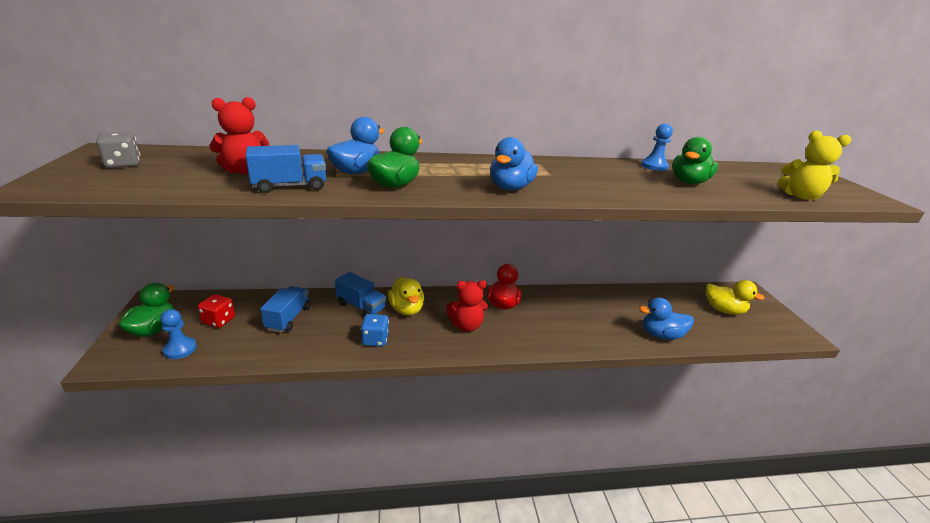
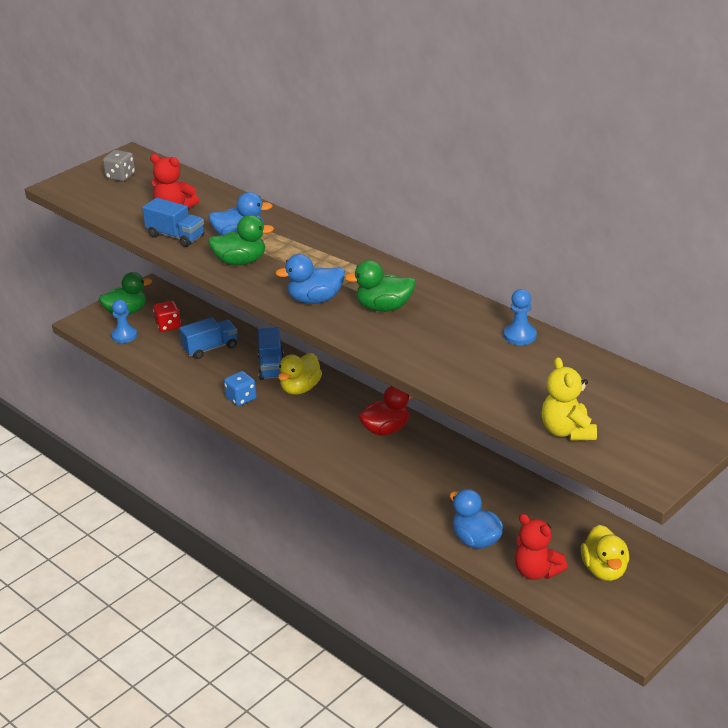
camera: 55 degrees right, 5 degrees up
(466, 325) = (322, 428): red teddy bear -> red teddy bear (536, 572)
(688, 182) = (495, 365): green duck -> green duck (384, 307)

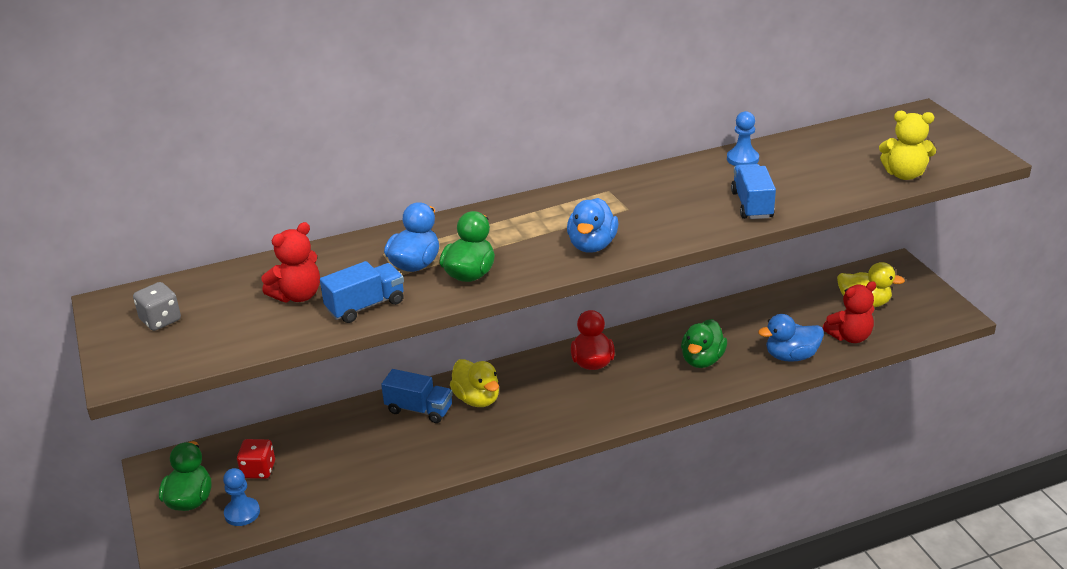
camera: 65 degrees left, 0 degrees up
(210, 348) = (340, 446): blue truck -> blue truck (752, 205)
(241, 398) = (460, 446): blue dice -> none
(384, 307) = (640, 211): green duck -> green duck (702, 360)

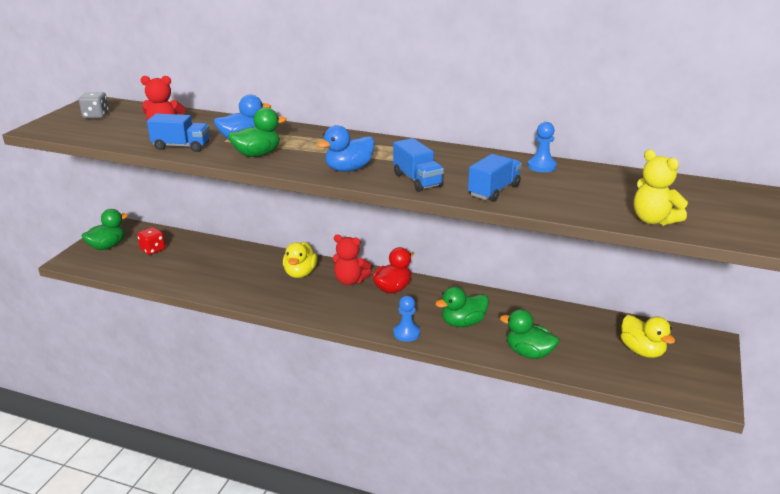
camera: 40 degrees right, 5 degrees down
(242, 513) = (115, 264): blue pawn -> blue pawn (406, 333)
(419, 409) = (264, 263): blue truck -> blue truck (417, 180)
(791, 356) = (528, 353): blue duck -> green duck
(849, 336) = (594, 365): red teddy bear -> red teddy bear (350, 281)

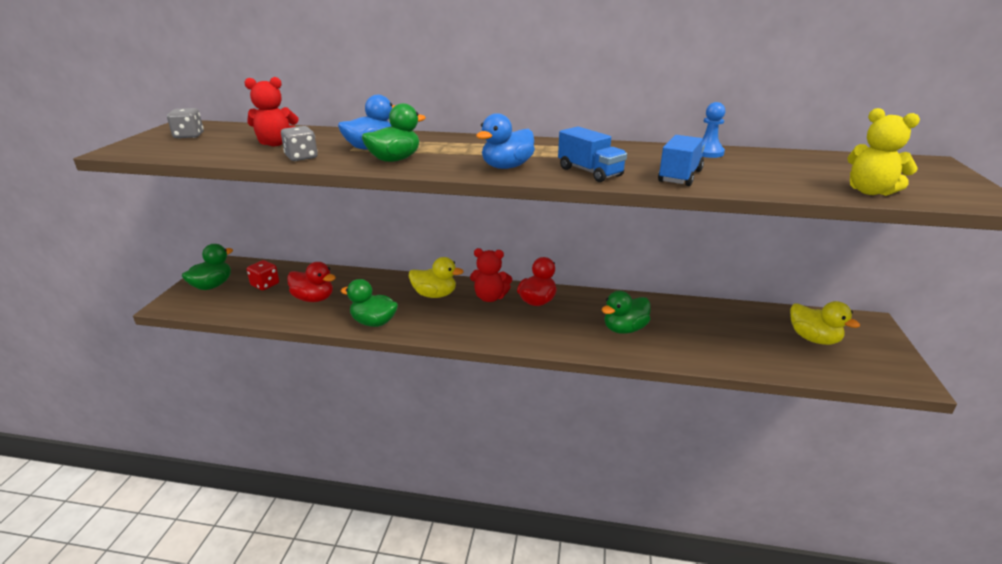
camera: 10 degrees left, 0 degrees up
(181, 146) = (301, 157): blue truck -> grey dice
(192, 267) = (314, 299): none -> red duck
(300, 273) = (435, 295): yellow duck -> yellow duck turned 75 degrees counterclockwise
(406, 333) = (571, 346): blue pawn -> none
(528, 353) = (706, 353): green duck -> green duck (374, 322)

